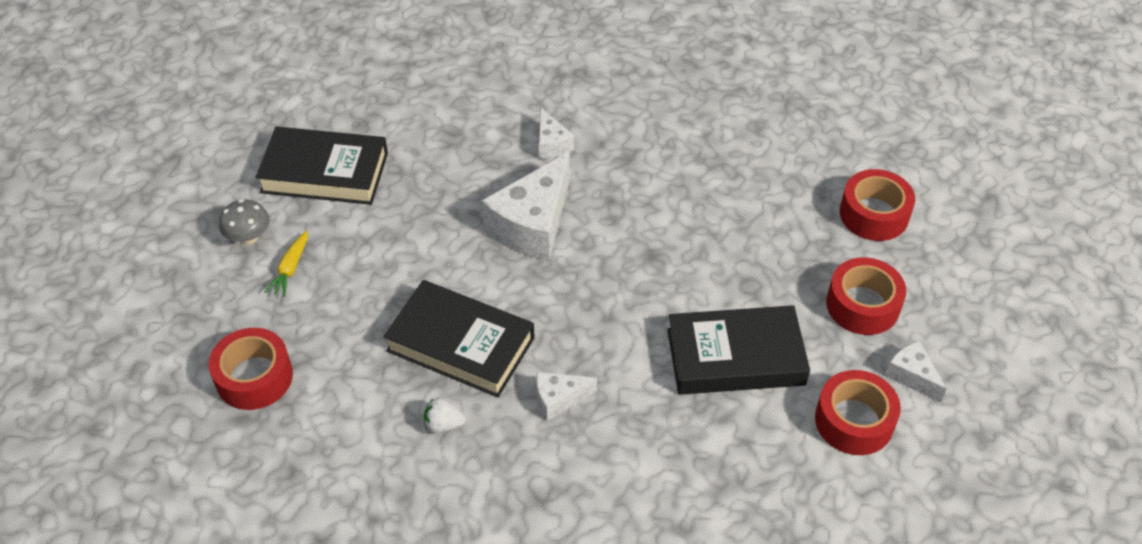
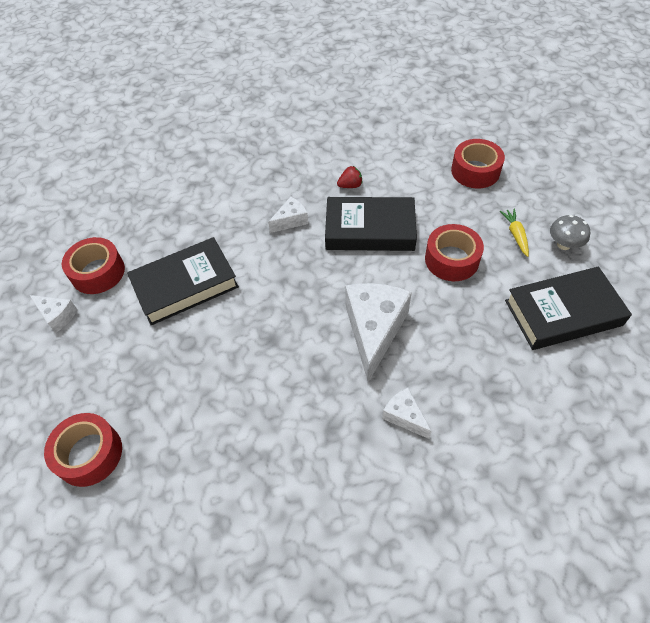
camera: 160 degrees right, 5 degrees up
(443, 424) = (350, 185): white strawberry -> red strawberry
(862, 305) = (96, 358): red tape -> red tape (451, 259)

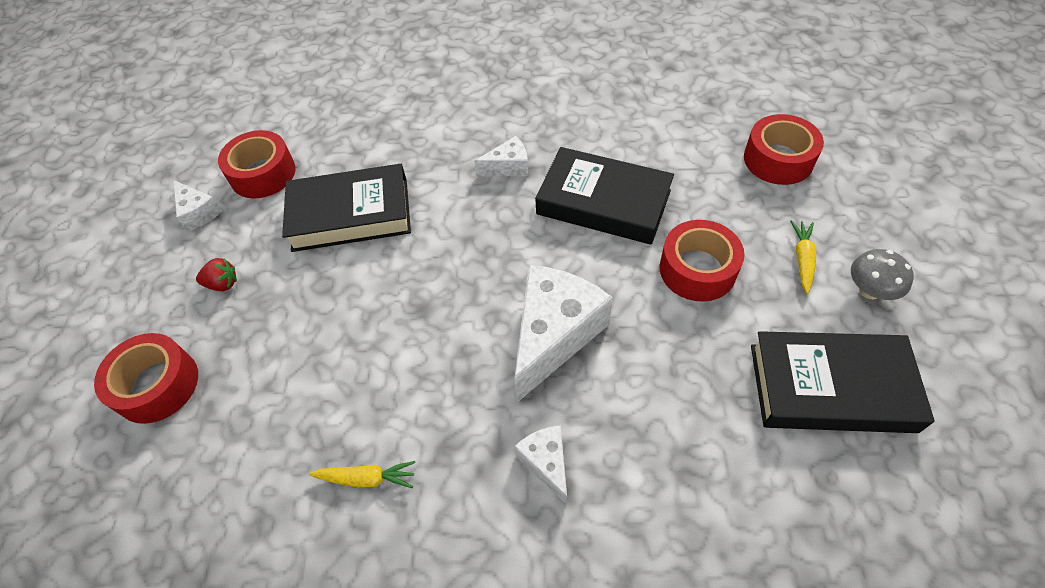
camera: 20 degrees right, 0 degrees up
(284, 467) = (367, 478): none -> yellow carrot
(350, 185) = (601, 141): red strawberry -> red strawberry (223, 284)

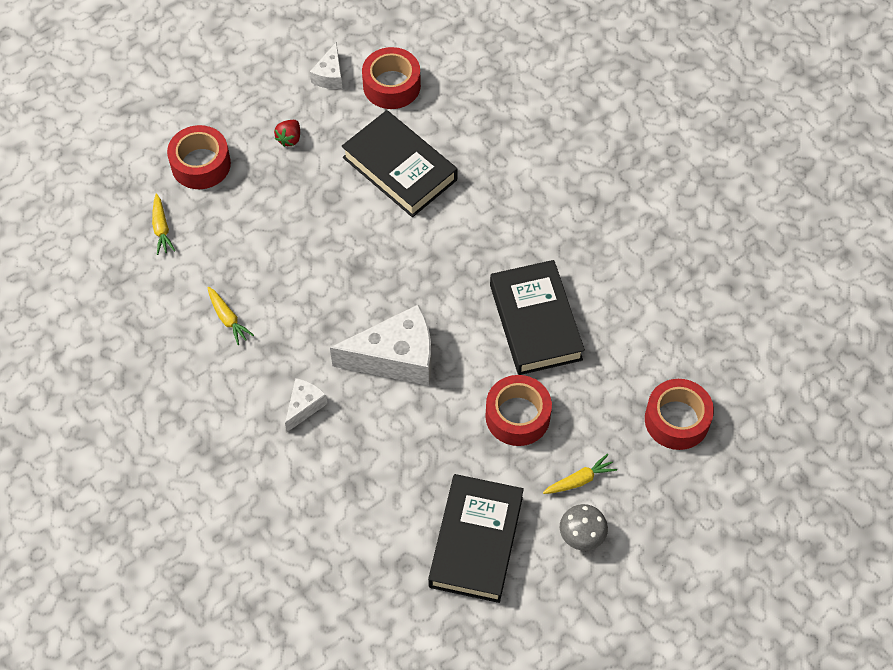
camera: 50 degrees right, 5 degrees up
(185, 480) = (161, 228): none -> yellow carrot
(223, 284) = (289, 139): red strawberry -> red strawberry turned 60 degrees clockwise
(508, 167) = (521, 238): white cheese -> none
(830, 387) = (476, 541): black book -> black book turned 45 degrees clockwise

